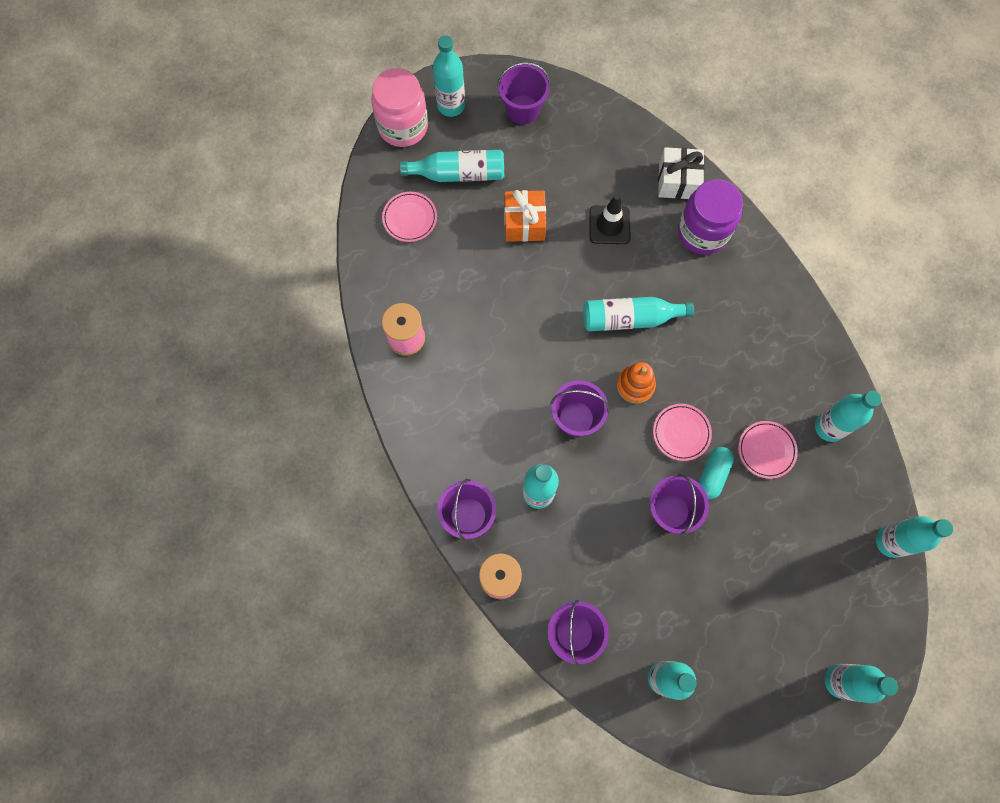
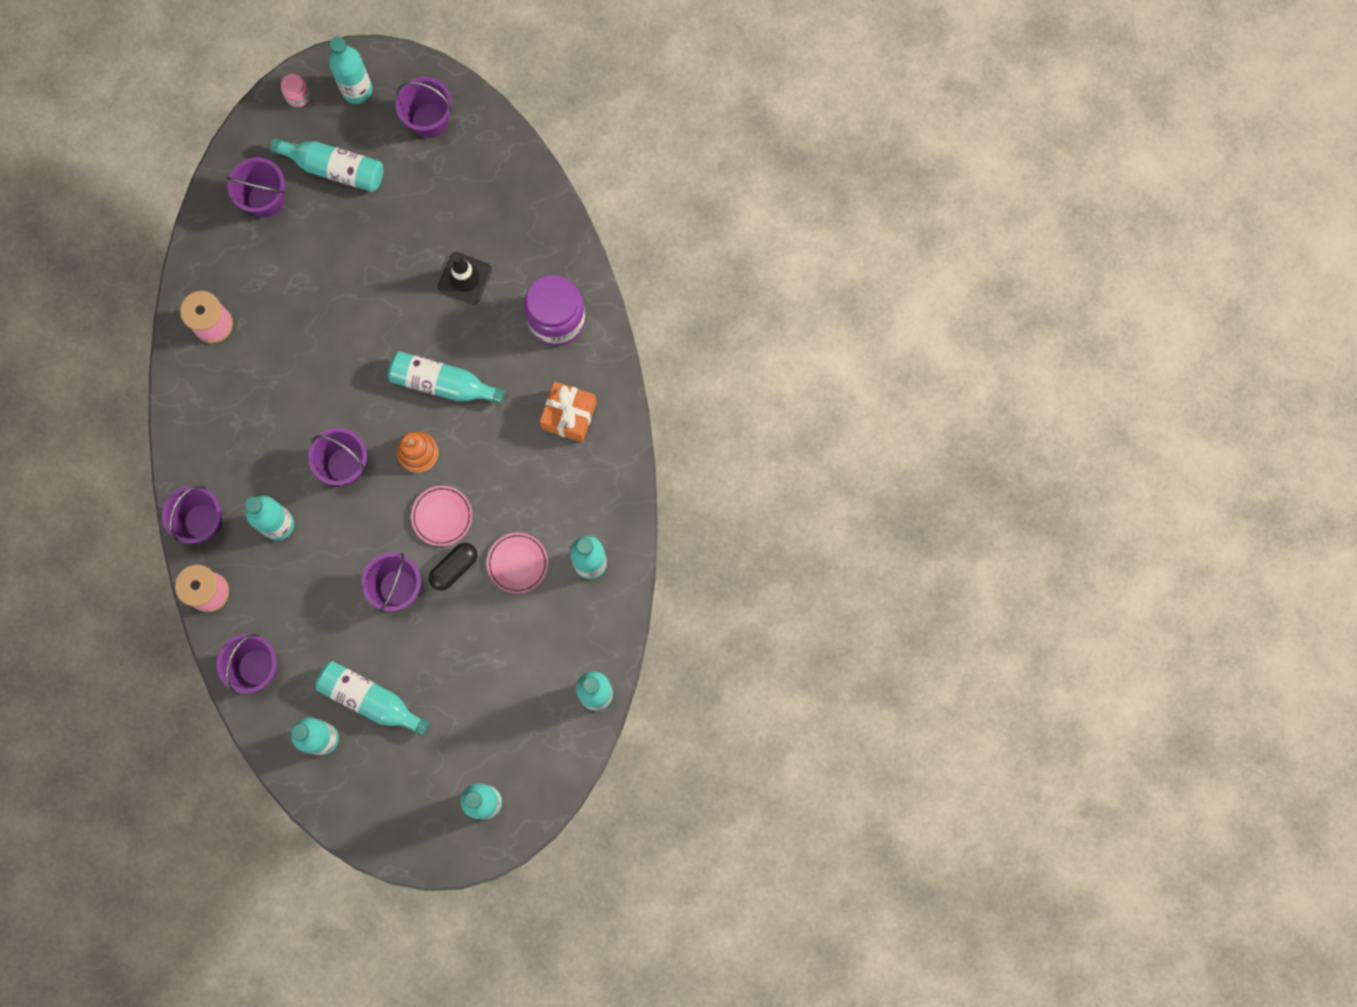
camera: 20 degrees right, 5 degrees up
(403, 126) = (298, 96): pink jar -> pink jar, size x0.45
(410, 218) = (266, 200): pink plate -> purple bucket
(524, 223) = (379, 245): orange gift -> orange gift (569, 415)
(678, 181) = (556, 255): white gift -> none
(691, 624) = (370, 699): none -> turquoise bottle
(713, 475) = (454, 568): turquoise capsule -> black capsule

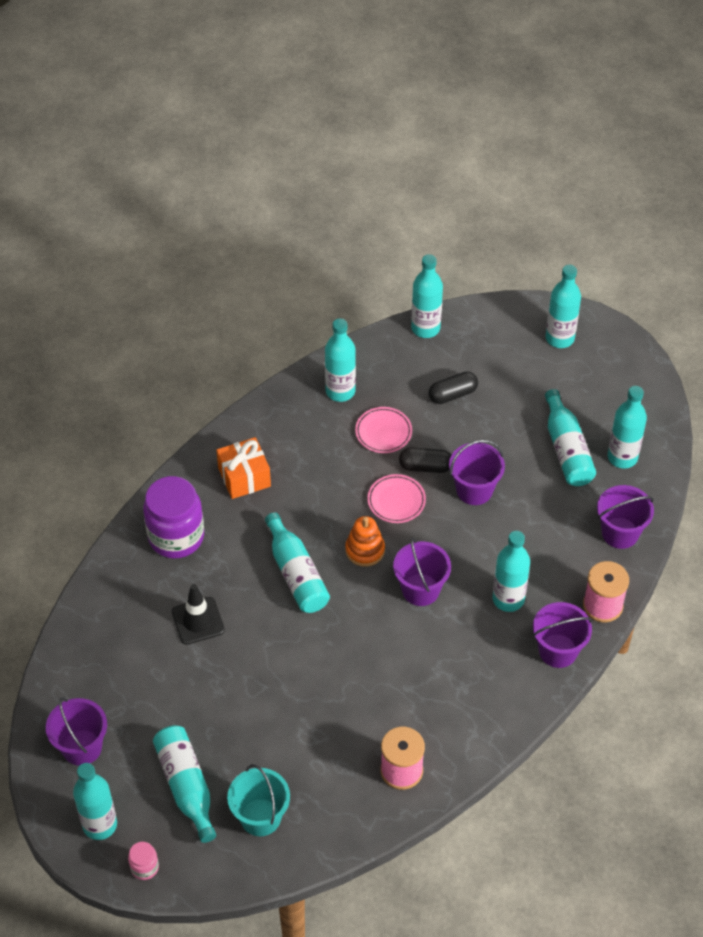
camera: 130 degrees left, 25 degrees down
(266, 200) = (260, 817): purple bucket -> turquoise bucket
(506, 654) = (452, 394): none -> black capsule

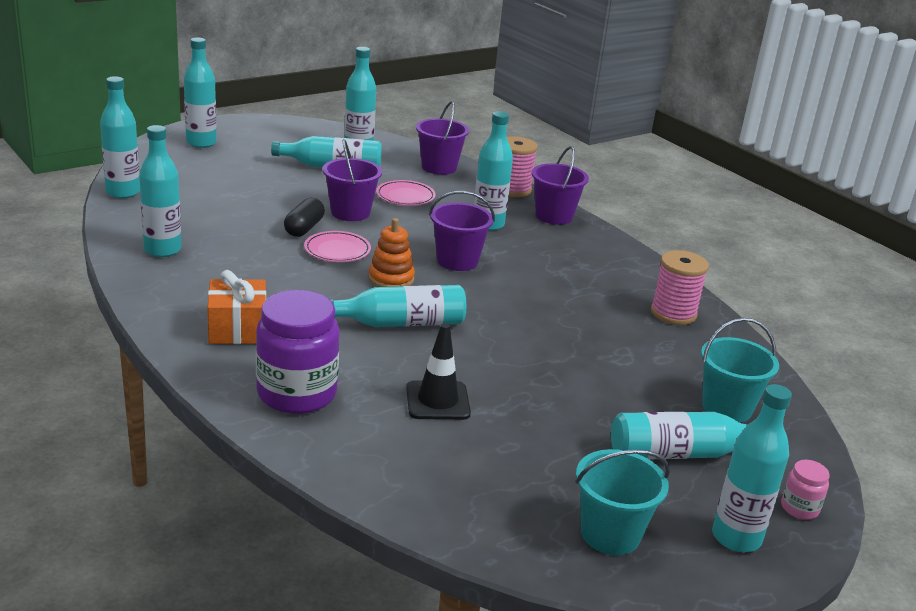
camera: 80 degrees left, 25 degrees down
(82, 747) = (610, 534): purple bucket -> turquoise bucket
(383, 432) = (241, 239): pink plate -> pink plate (405, 196)
(452, 394) = (223, 198): black capsule -> none

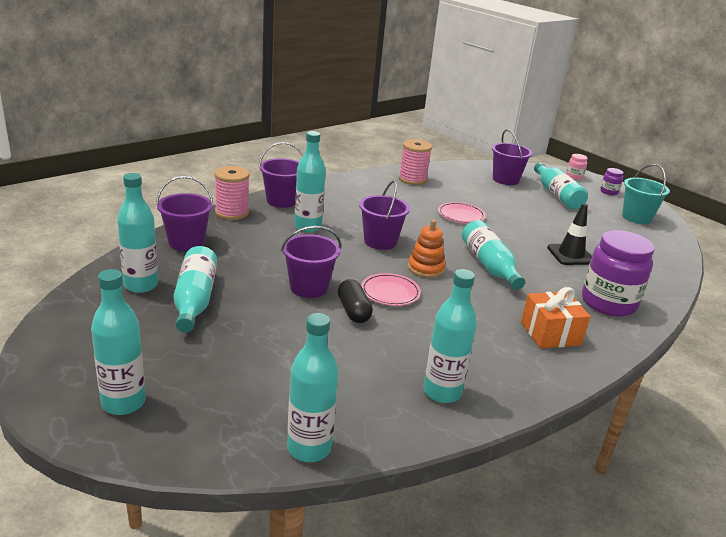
camera: 95 degrees left, 0 degrees up
(304, 228) = (353, 311): black capsule -> black capsule turned 60 degrees clockwise
(405, 196) = (262, 260): pink plate -> pink plate (461, 216)
(727, 408) = (505, 179): turquoise bucket -> purple bucket
(736, 537) = (609, 192): turquoise bottle -> purple jar

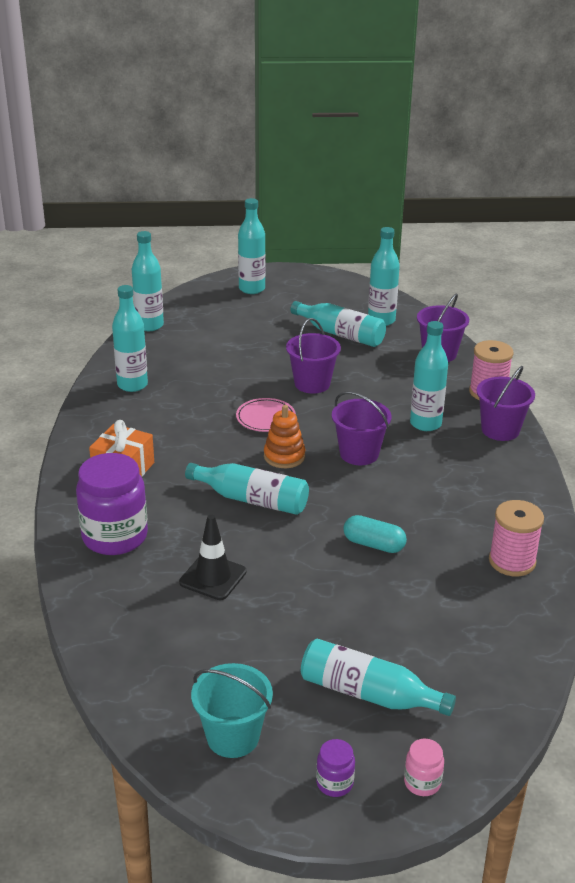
camera: 130 degrees right, 5 degrees up
(353, 311) = (258, 390): black capsule -> none
(461, 216) = (374, 544): pink plate -> turquoise capsule
(505, 179) = (460, 668): purple bucket -> none

